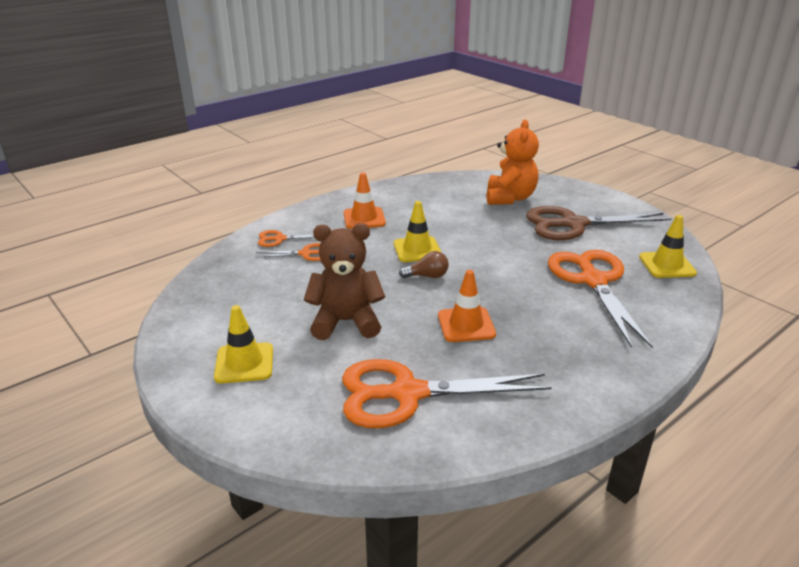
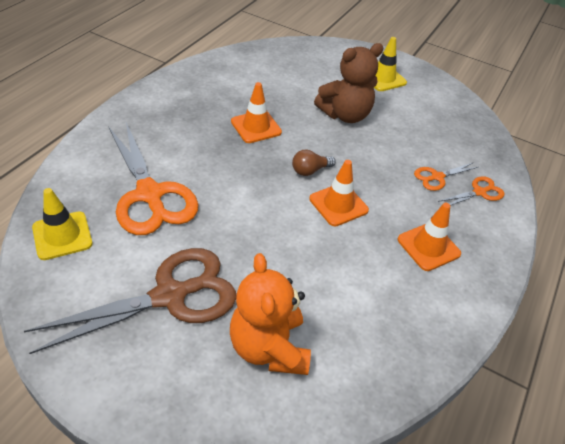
camera: 155 degrees right, 15 degrees up
(407, 393) = (274, 76): orange scissors -> none
(417, 250) = (338, 204): yellow traffic cone -> orange traffic cone

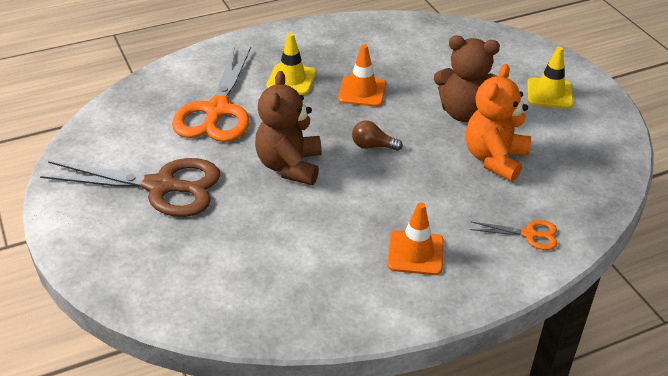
camera: 40 degrees right, 5 degrees down
(62, 235) = (128, 113): yellow traffic cone -> yellow traffic cone (291, 79)
(264, 218) = (289, 166): none -> brown teddy bear
(269, 347) = (196, 255): orange teddy bear -> orange teddy bear (494, 159)
(338, 204) = (368, 183): orange traffic cone -> none
(437, 177) = (498, 203): orange scissors -> none

